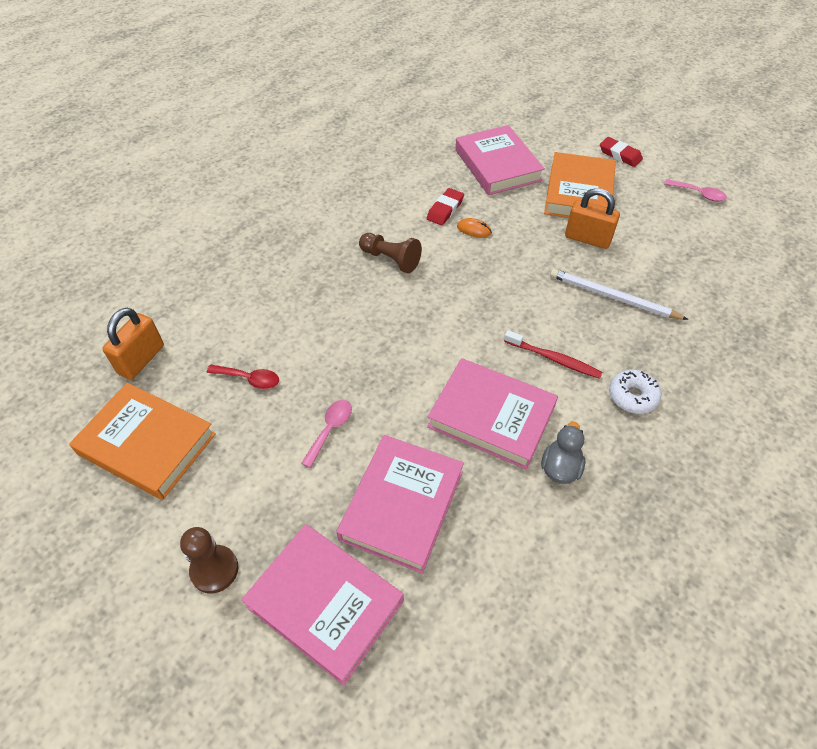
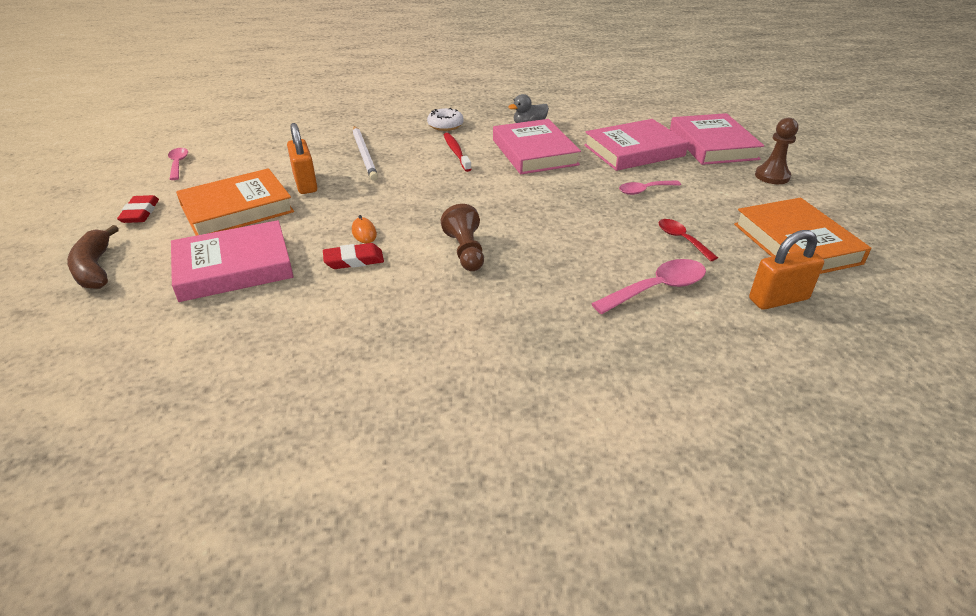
camera: 135 degrees left, 15 degrees down
(234, 313) = (657, 289): none -> pink spoon
(497, 165) = (234, 267): pink book -> pink book turned 45 degrees clockwise
(558, 123) = (95, 268): none -> brown banana

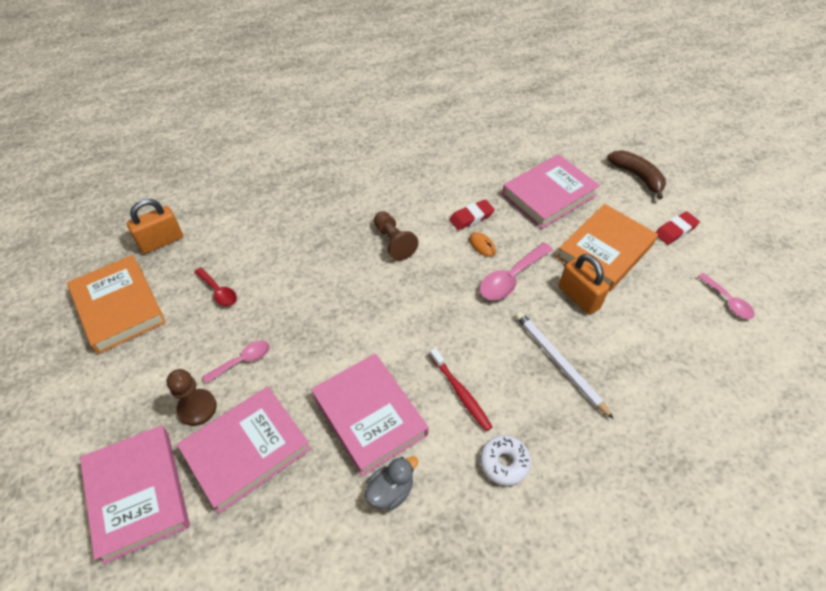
camera: 165 degrees right, 15 degrees up
(140, 213) = (675, 230): red eraser -> red eraser turned 75 degrees clockwise
(657, 289) = (247, 234): pink spoon -> pink spoon (511, 278)
(772, 176) = (90, 424): brown pawn -> brown pawn (197, 408)

